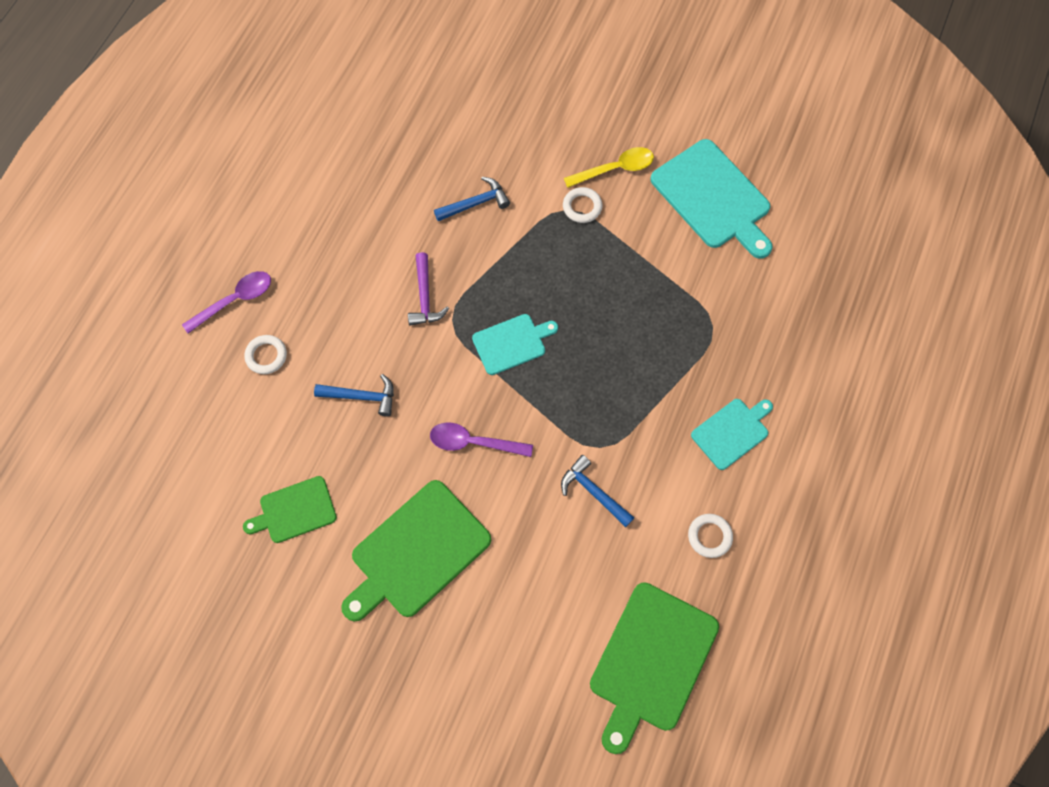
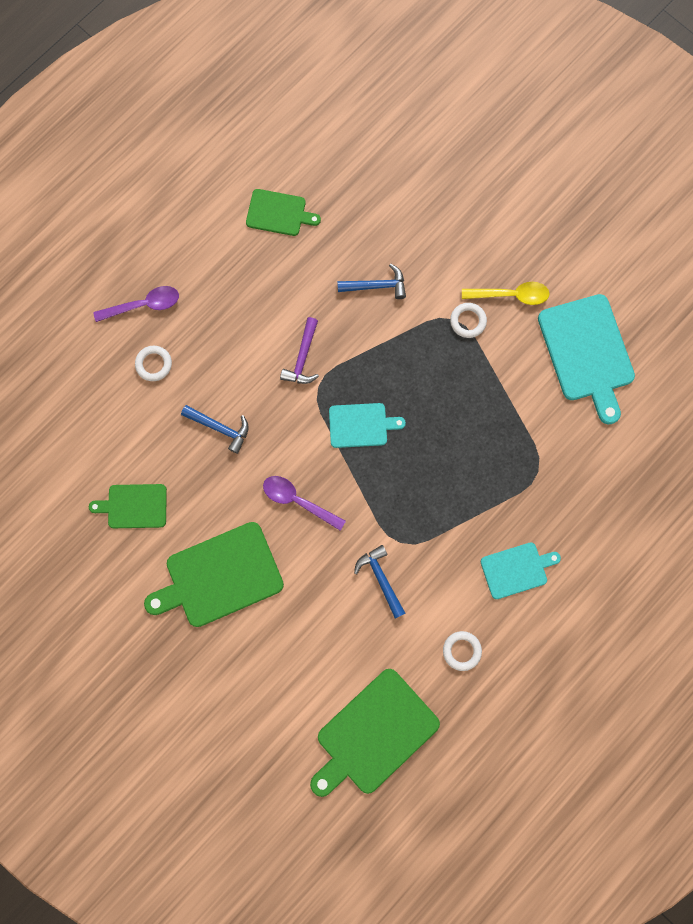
camera: 20 degrees right, 10 degrees up
(348, 166) = (279, 213): none -> green cutting board

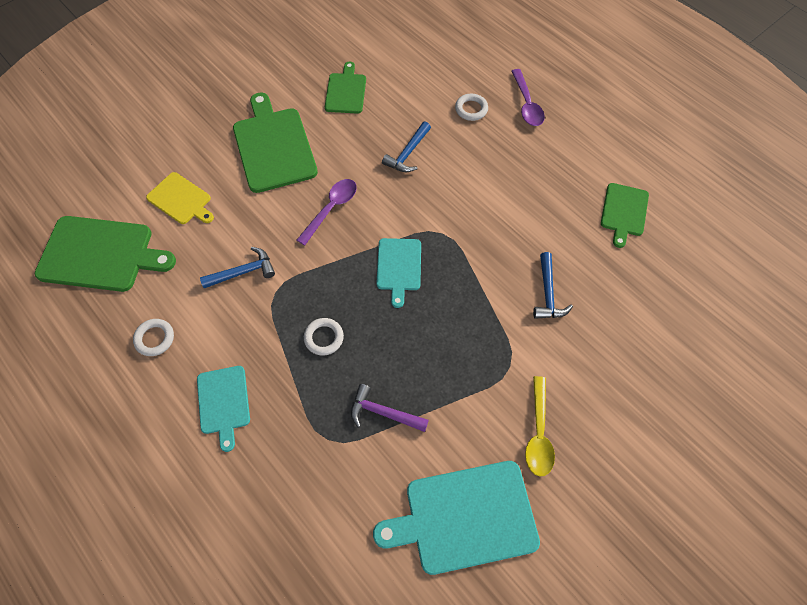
camera: 95 degrees right, 15 degrees down
(299, 665) = (181, 199): none -> yellow cutting board
(302, 358) = (472, 222): purple hammer -> purple hammer (383, 412)
(374, 734) = (101, 254): green cutting board -> green cutting board turned 135 degrees clockwise
(468, 321) = (507, 382): white ring -> white ring (324, 338)

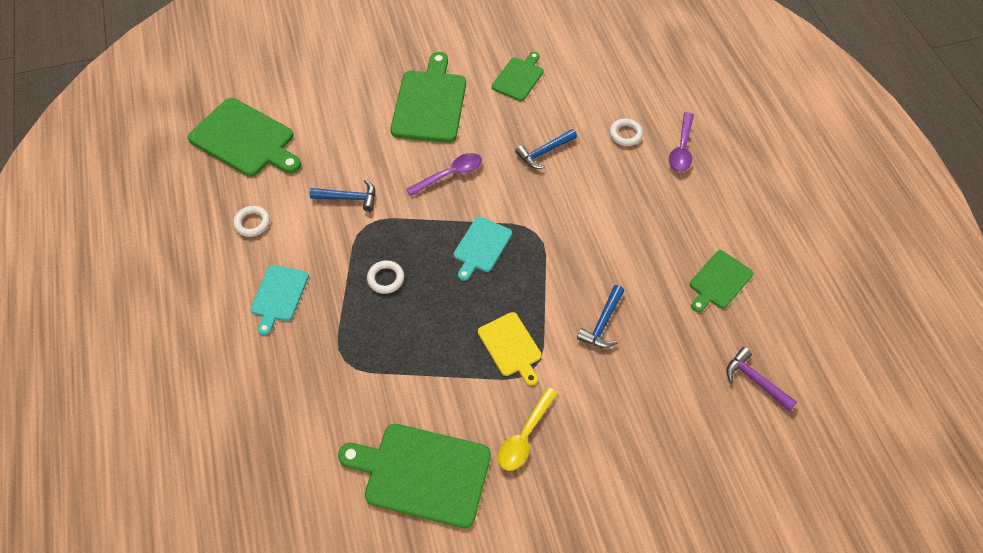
camera: 25 degrees right, 5 degrees down
(181, 199) = (330, 119): yellow cutting board -> yellow cutting board (511, 346)
(383, 412) = (401, 360): purple hammer -> purple hammer (755, 380)
(464, 517) = (422, 473): turquoise cutting board -> green cutting board

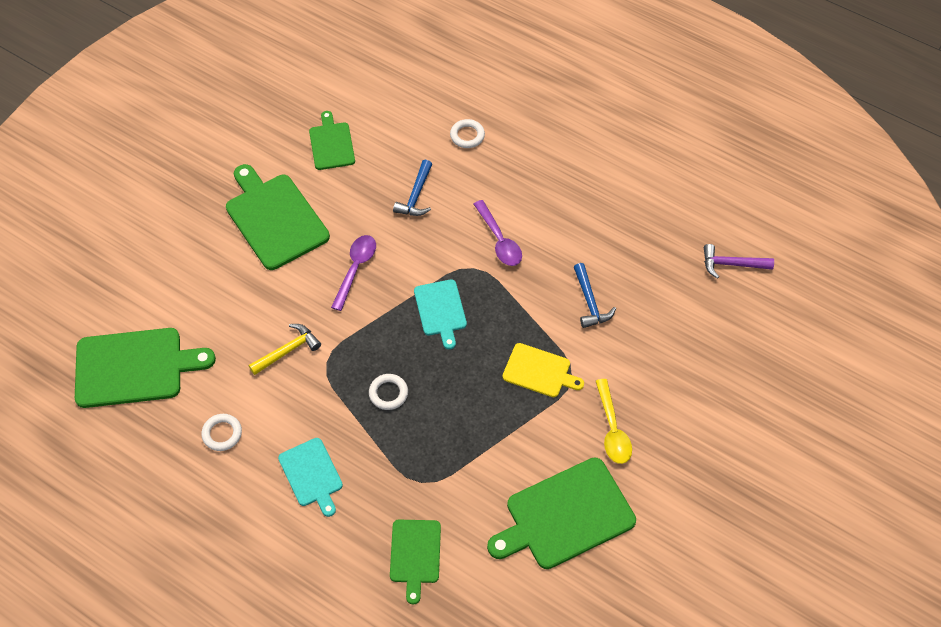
camera: 40 degrees left, 0 degrees up
(349, 198) = (288, 350): blue hammer -> yellow hammer
(681, 149) = (522, 118): purple spoon -> purple spoon (499, 240)
(719, 281) = (643, 208): green cutting board -> green cutting board (415, 555)

